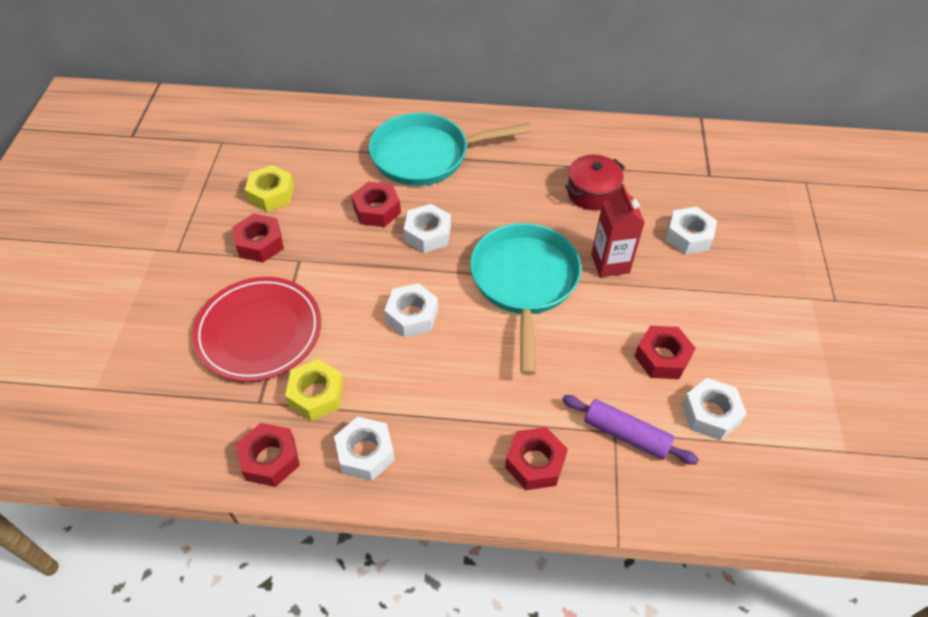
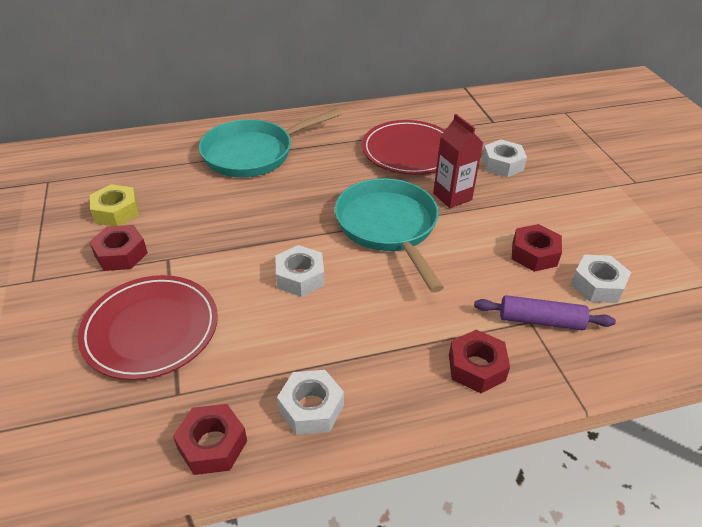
camera: 20 degrees left, 10 degrees down
(316, 395) = (236, 369): yellow nut -> none
(377, 210) = (227, 202): red nut -> none
(427, 234) = (283, 210): white nut -> none
(592, 193) = (409, 151): red pot -> red plate

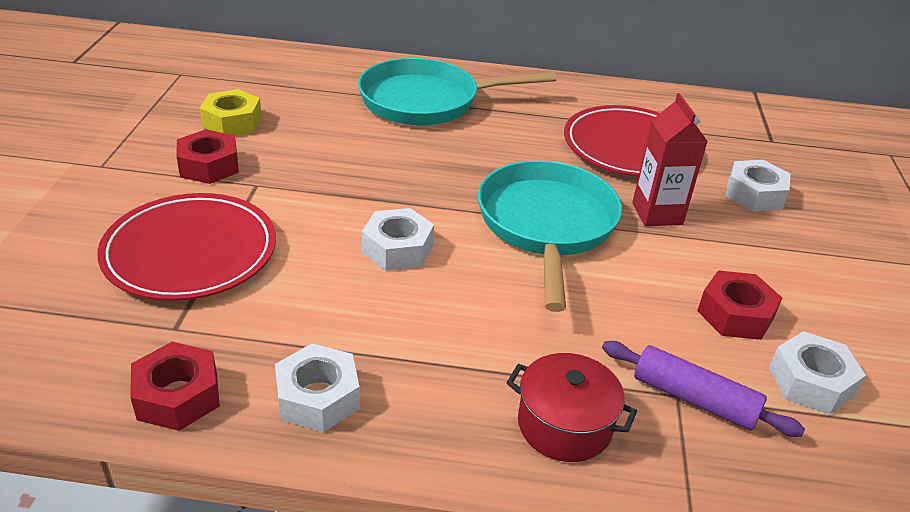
camera: 20 degrees right, 5 degrees down
(476, 367) = (564, 425): red nut -> red pot

